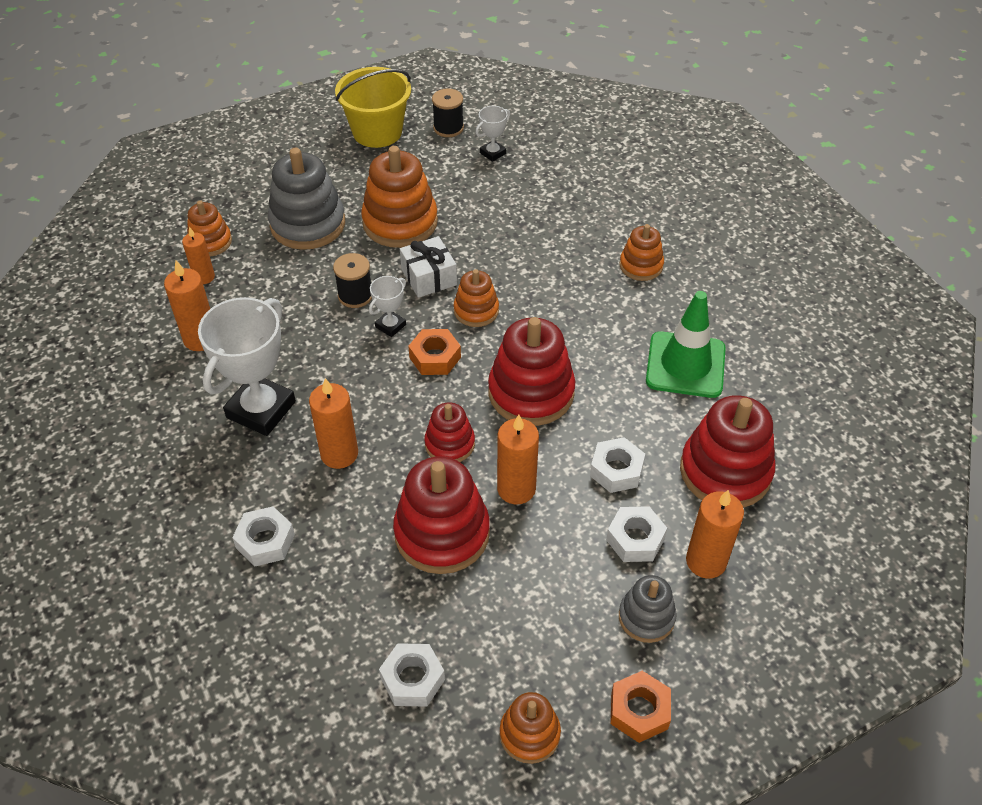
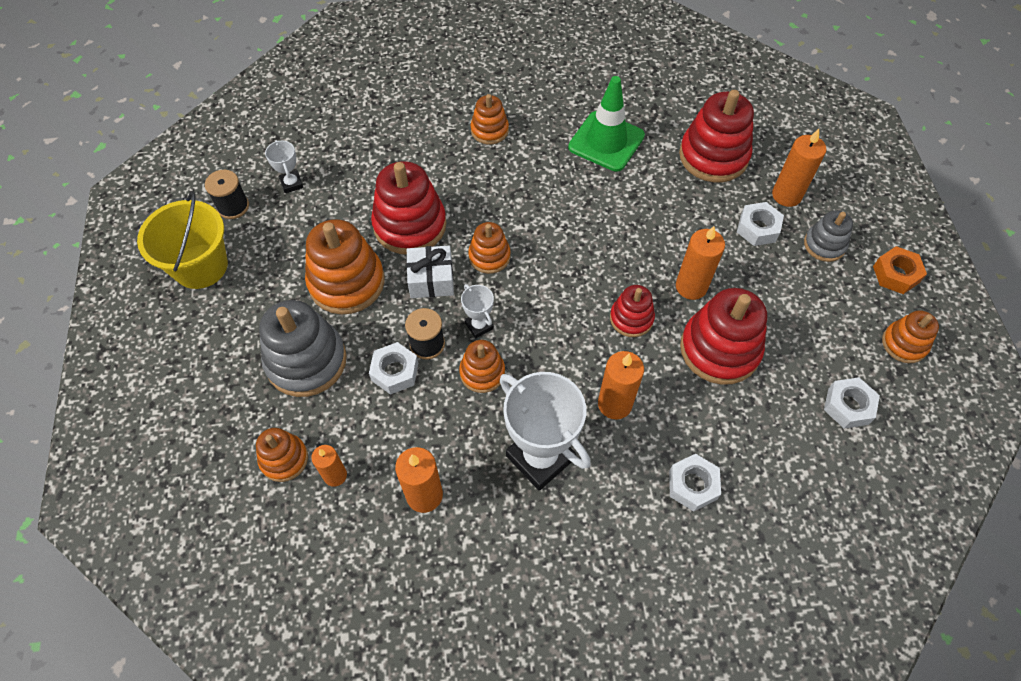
camera: 70 degrees left, 10 degrees up
(339, 343) = (482, 372): none -> orange stacking toy
(435, 357) = (531, 302): orange nut -> none
(531, 392) = (597, 246): red stacking toy -> red stacking toy (410, 225)
(616, 470) = (692, 218): white nut -> white nut (395, 372)

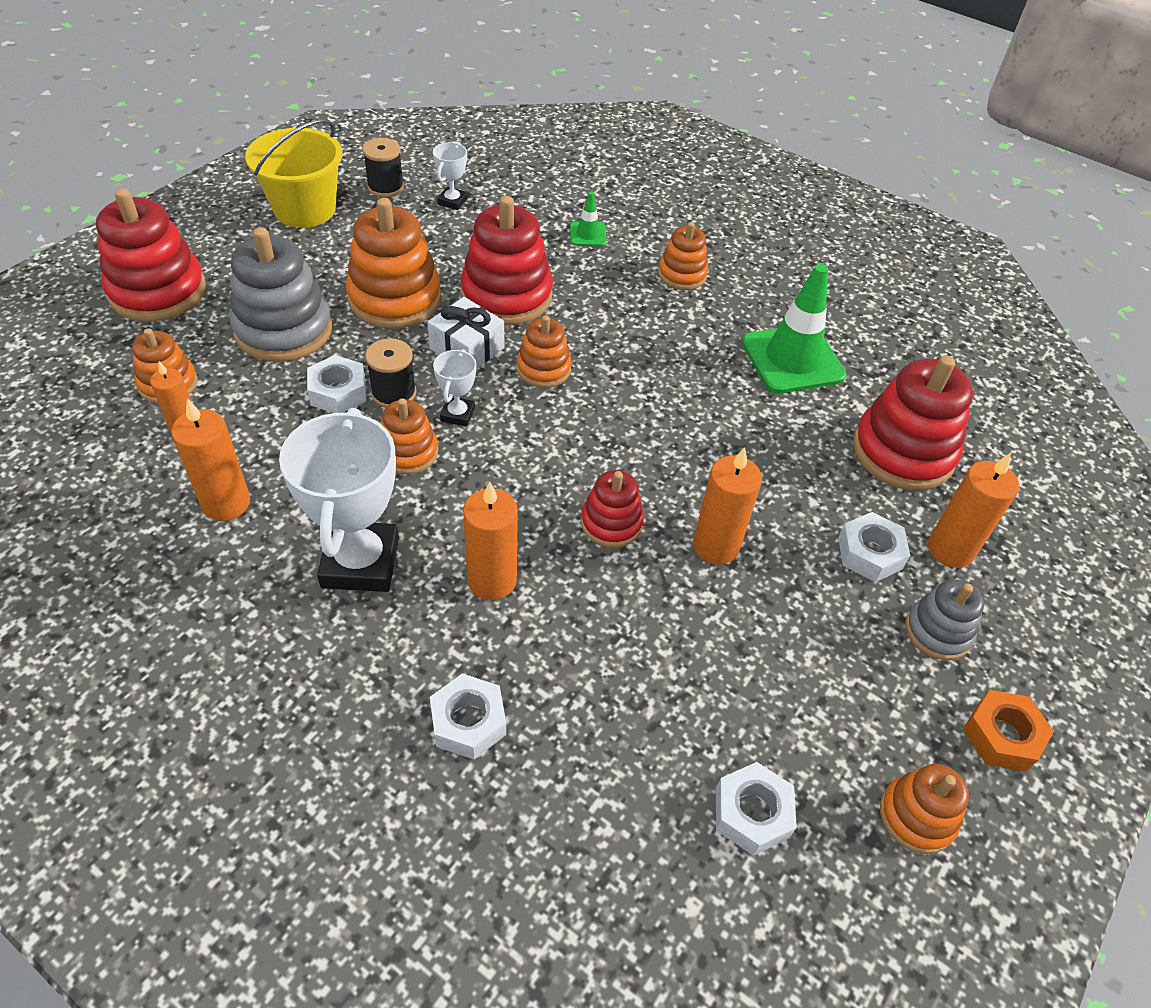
camera: 40 degrees right, 10 degrees down
(404, 144) = (588, 235): none -> green traffic cone
(719, 349) = (670, 627): red stacking toy -> red stacking toy (157, 291)

